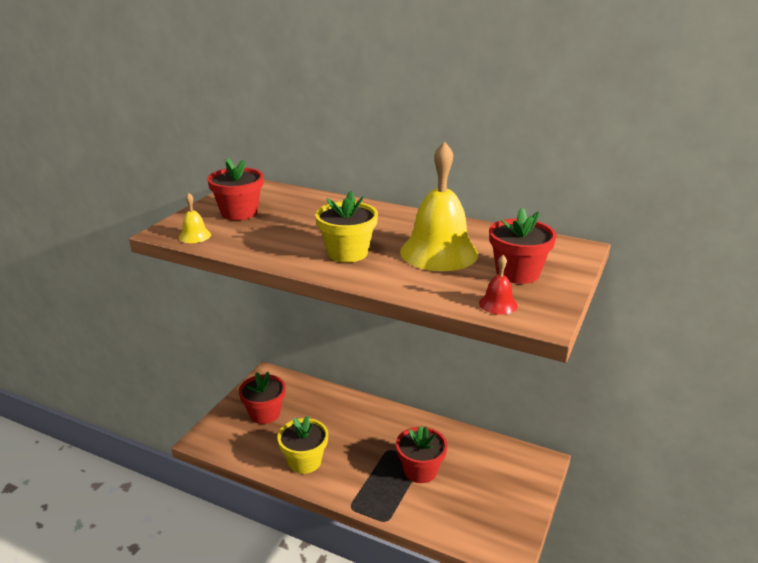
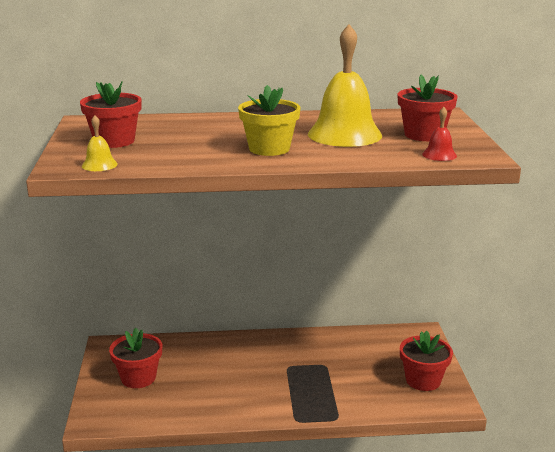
camera: 30 degrees left, 5 degrees down
(304, 461) = (219, 402): yellow flower pot -> none
(420, 470) = (331, 372): red flower pot -> red flower pot (423, 380)

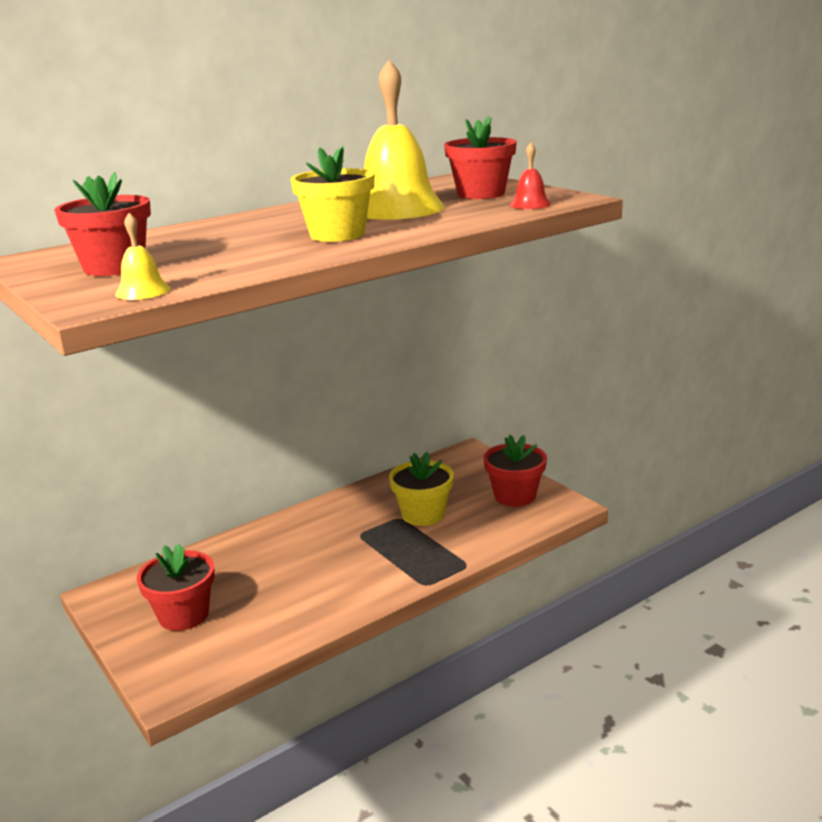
camera: 30 degrees left, 0 degrees up
(343, 369) = (423, 514): none -> yellow flower pot

